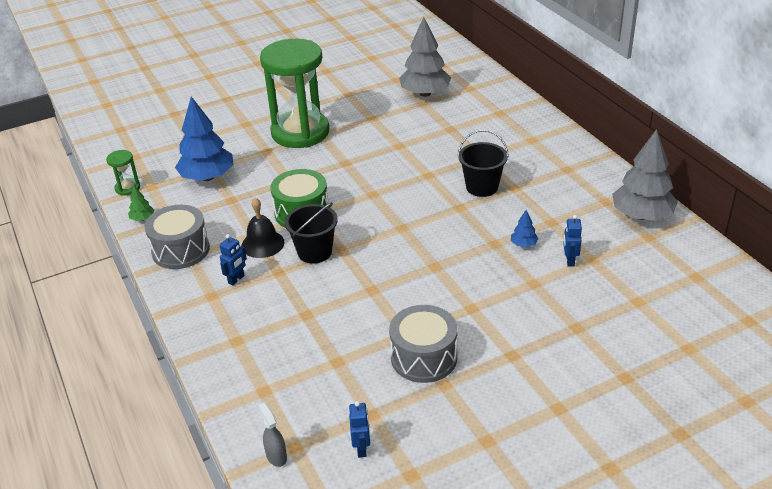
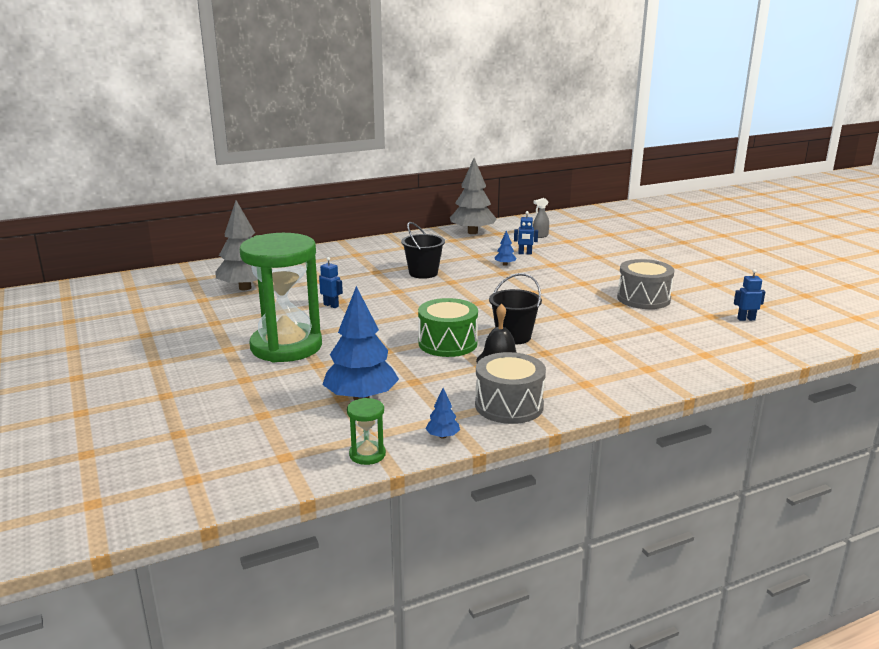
camera: 90 degrees left, 15 degrees down
(142, 219) = (442, 436): green tree -> blue tree
(236, 279) = (558, 372): blue robot -> blue robot (331, 305)
(276, 456) = (772, 347): grey spray bottle -> grey spray bottle (540, 236)

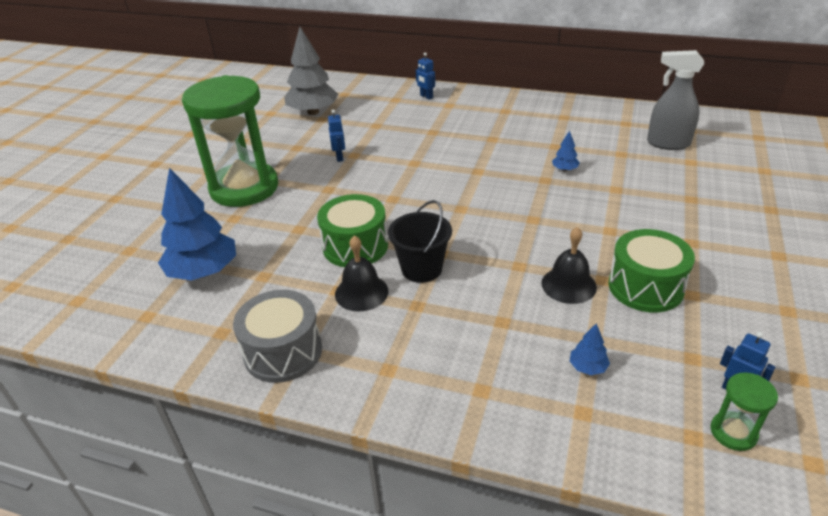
camera: 45 degrees right, 15 degrees up
(367, 455) = (116, 334): green hourglass -> green hourglass (733, 432)
(423, 273) = (469, 150): black bucket -> none
(442, 436) = (185, 351): blue tree -> blue tree (588, 367)
(472, 232) = (599, 113): grey tree -> none
(525, 253) = (610, 162): blue robot -> blue robot (426, 96)
(540, 236) = (667, 143): grey spray bottle -> grey spray bottle, size x1.91
(607, 312) = (568, 285): none -> black bell
(643, 298) = (645, 287): grey drum -> green drum

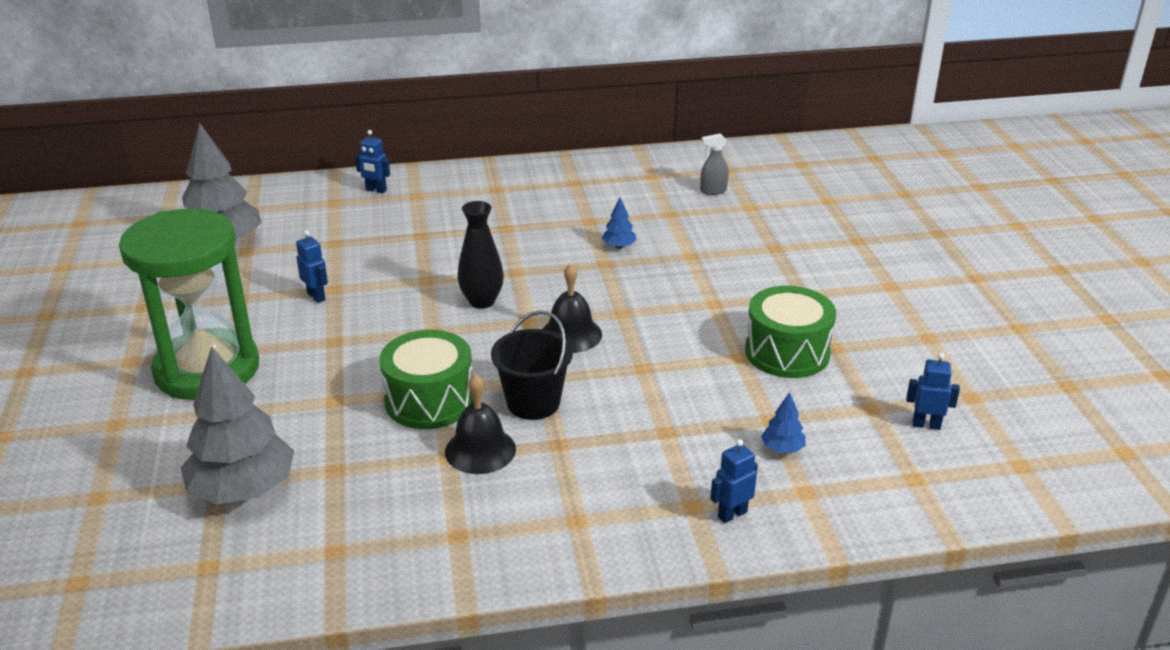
camera: 30 degrees left, 5 degrees down
(203, 271) = (243, 489): blue tree -> grey tree
(283, 352) = (436, 544): grey drum -> none
(439, 186) = (482, 301): none -> black vase
(508, 409) = (732, 514): none -> blue robot
(568, 285) = (709, 373): black bell -> black bell (571, 334)
(667, 143) = (713, 191): grey spray bottle -> grey spray bottle, size x0.52
(733, 432) = (945, 462): green hourglass -> none

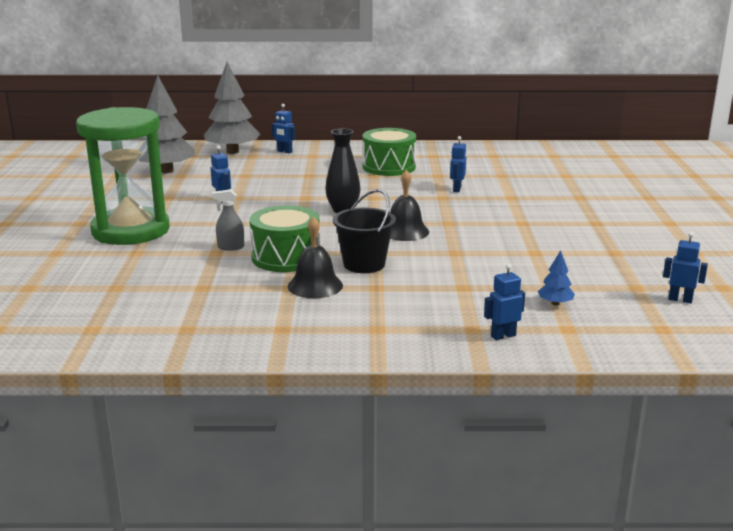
camera: 10 degrees right, 10 degrees down
(243, 489) = (132, 292): grey tree -> grey tree (232, 152)
(619, 246) = (456, 189): blue tree -> blue robot
(713, 191) = (539, 165): grey spray bottle -> grey spray bottle (230, 247)
(787, 352) = (574, 252): green drum -> green drum (389, 167)

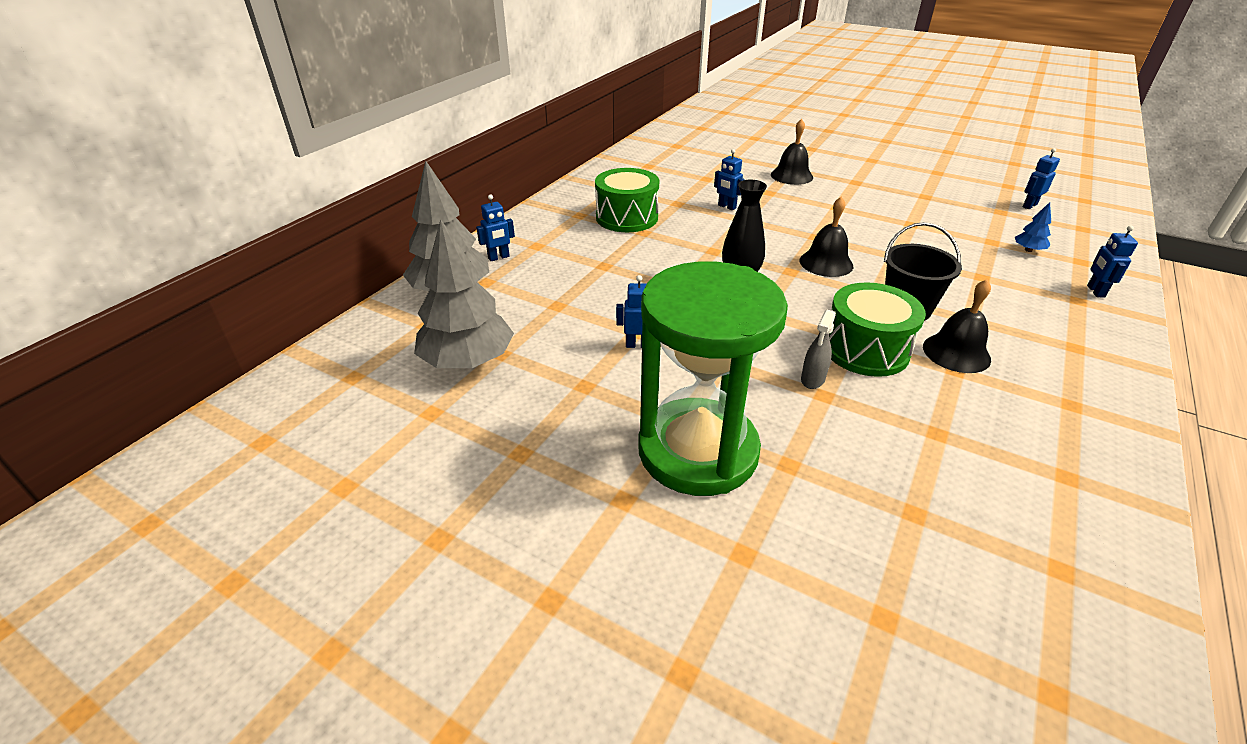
camera: 60 degrees left, 15 degrees up
(563, 199) = (791, 176): none -> black bell

